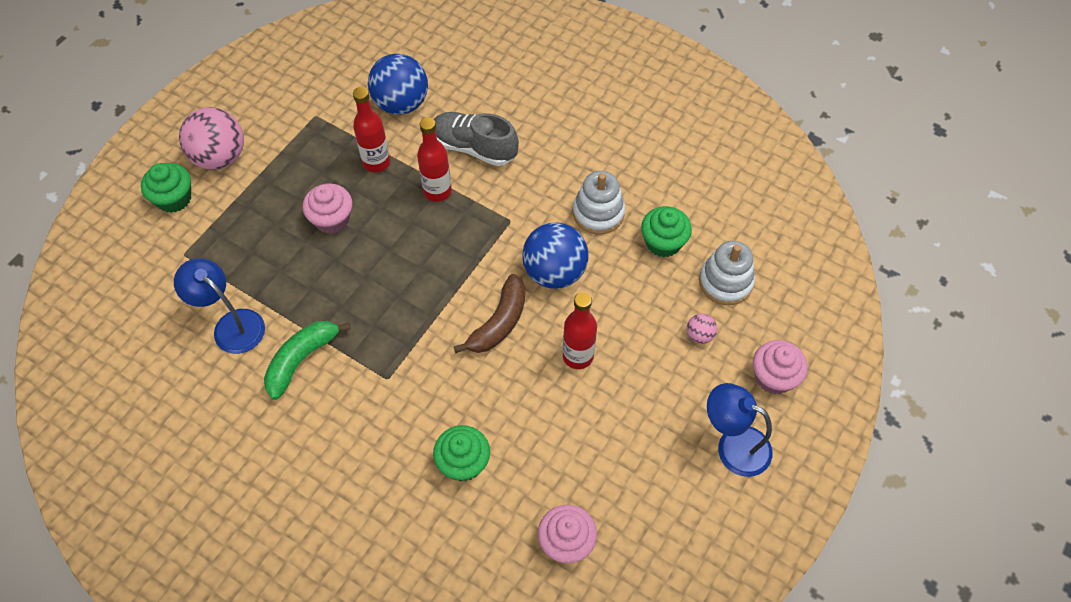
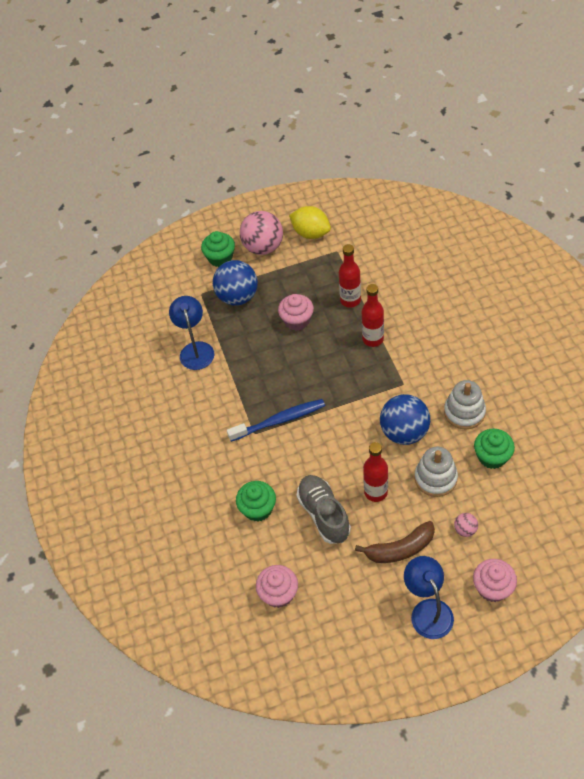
camera: 45 degrees right, 5 degrees down
(267, 111) = (311, 233): none -> yellow lemon
(302, 359) = (217, 392): green banana -> none
(401, 104) = (395, 271): blue ball -> blue ball (237, 297)
(405, 346) = (279, 421): none -> blue toothbrush
(474, 148) = (418, 324): grey shoe -> grey shoe (324, 514)
(499, 323) = (344, 442): brown banana -> brown banana (400, 549)
(725, 282) = (513, 508): white stacking toy -> white stacking toy (435, 478)

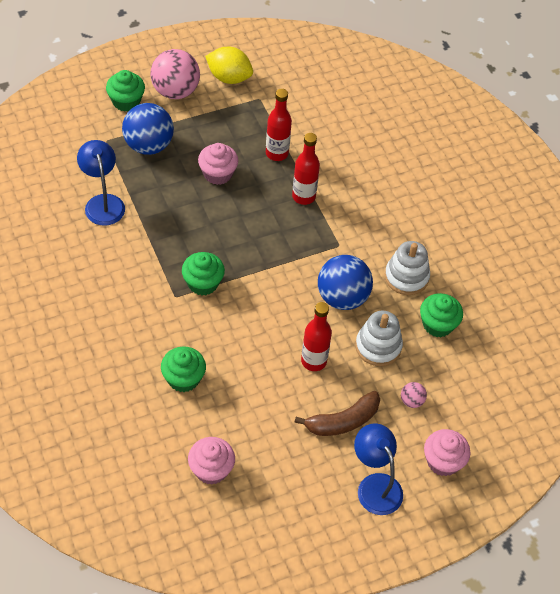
camera: 15 degrees left, 0 degrees up
(279, 421) = (203, 283): blue toothbrush -> green cupcake
(324, 514) = (257, 384): grey shoe -> none

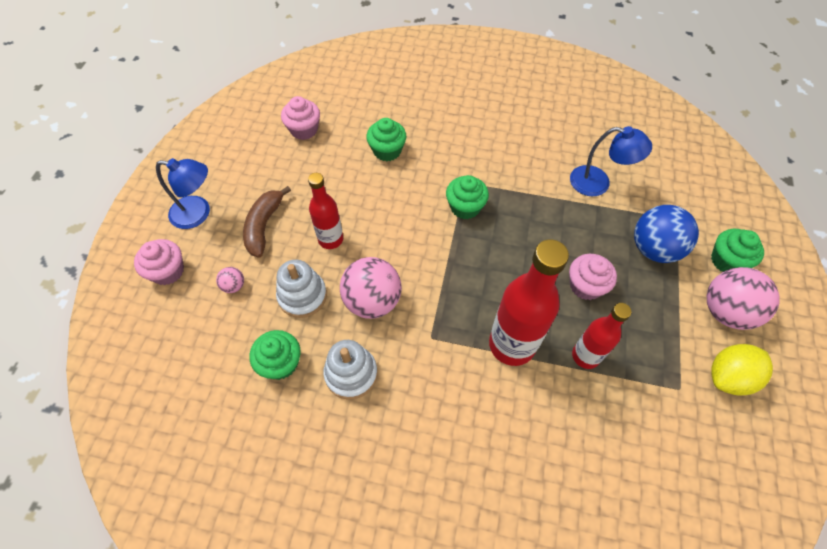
camera: 130 degrees right, 5 degrees up
(303, 196) = (512, 345): red bottle -> red bottle, size x1.66
(342, 297) = (372, 301): blue ball -> pink ball

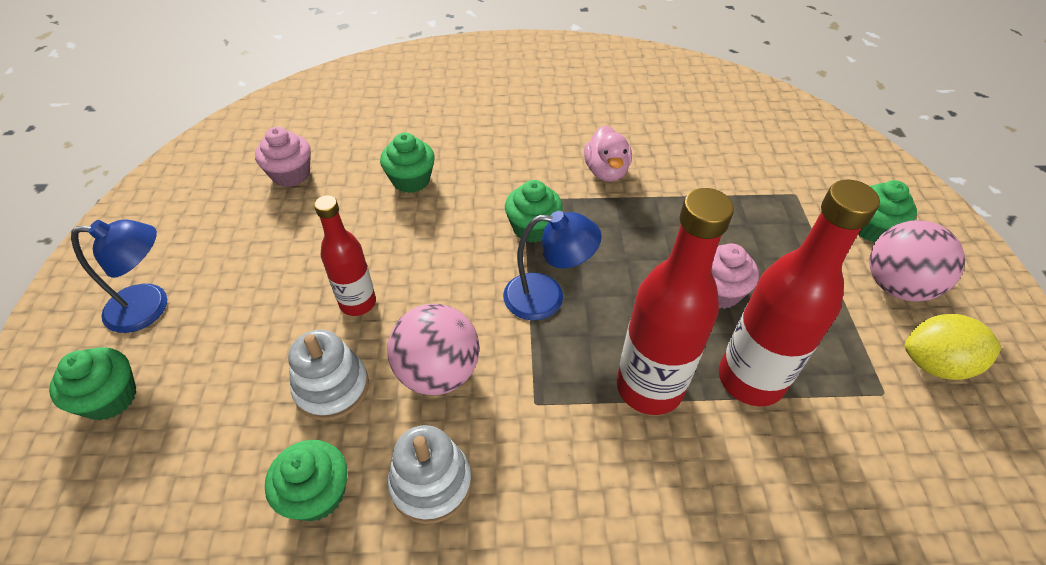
camera: 15 degrees left, 10 degrees down
(168, 271) = (110, 398): pink cupcake -> green cupcake
(234, 286) = (222, 396): pink ball -> none
(264, 226) = (255, 304): brown banana -> none
(533, 171) = (606, 171): none -> pink duck
(585, 356) = (750, 379): red bottle -> red bottle, size x1.66
(598, 183) = (689, 171): blue lamp -> blue lamp (547, 297)
(654, 249) = (783, 232): blue ball -> none
(729, 377) = (935, 364): yellow lemon -> yellow lemon turned 45 degrees clockwise

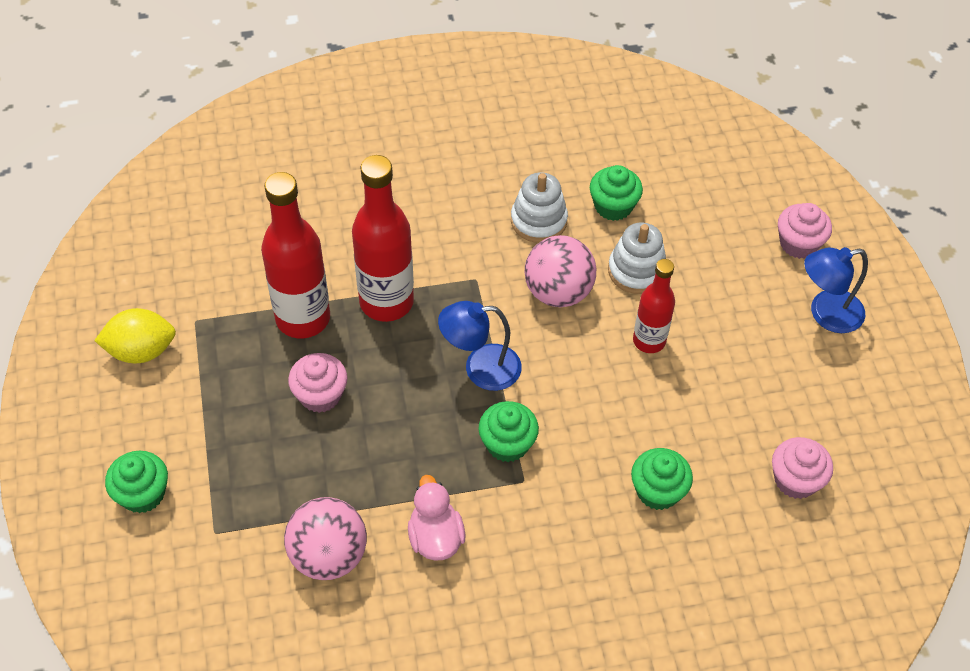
camera: 170 degrees right, 5 degrees up
(110, 398) = (798, 243): green cupcake -> pink cupcake
(896, 286) = (144, 424): pink ball -> pink ball (328, 555)

